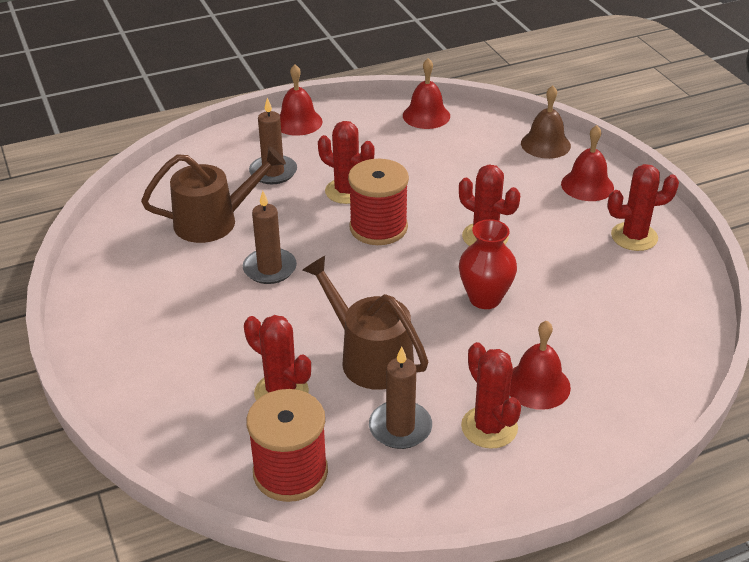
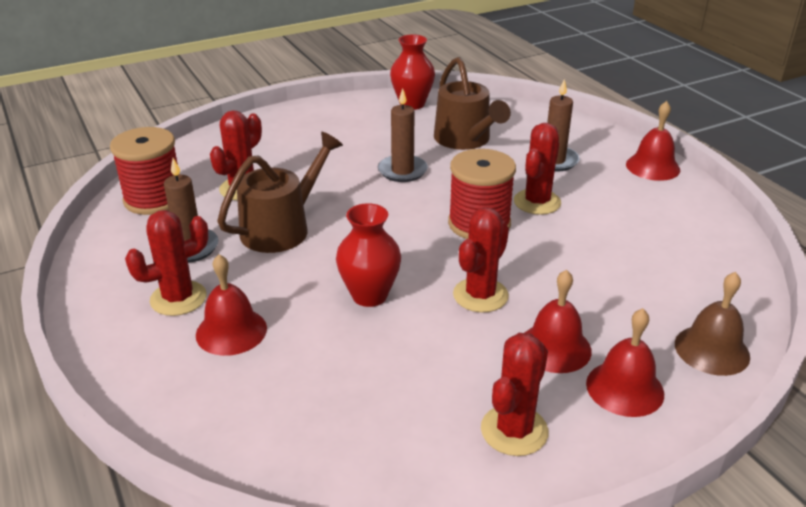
camera: 85 degrees right, 5 degrees down
(110, 253) = (412, 104): none -> red vase
(426, 115) = (720, 247): red bell -> red bell (555, 347)
(634, 237) = (514, 430): red cactus -> red cactus turned 45 degrees clockwise

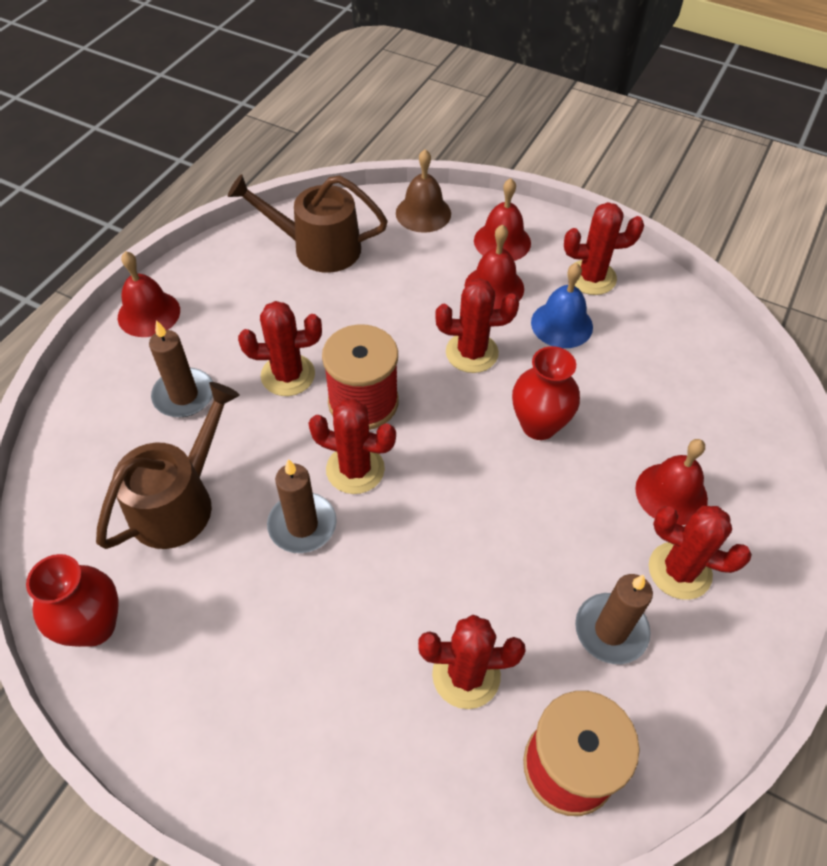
camera: 125 degrees left, 20 degrees up
(281, 228) = (506, 567): brown watering can -> brown watering can (318, 248)
(422, 201) = (355, 469): none -> red cactus
(465, 368) = (561, 324): none -> blue bell

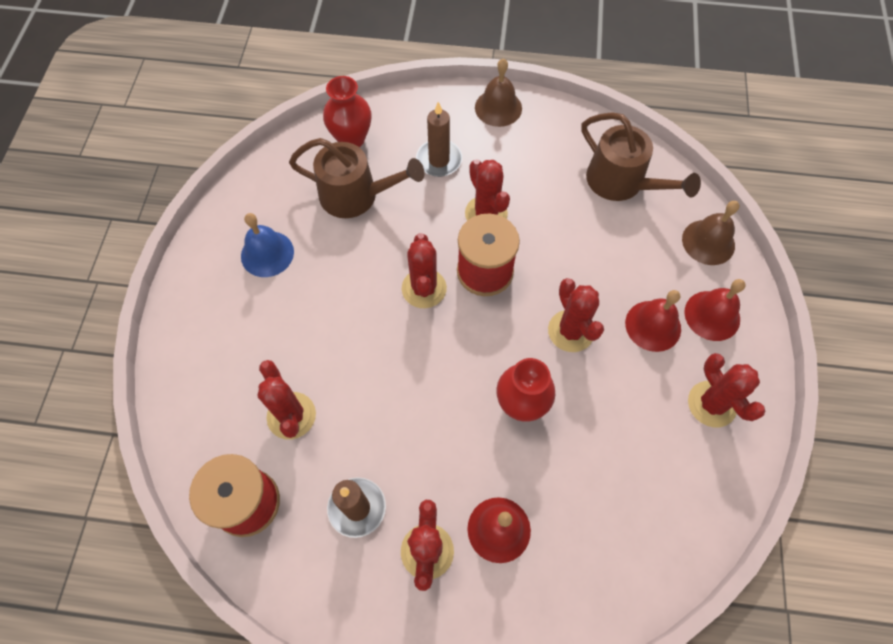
camera: 70 degrees right, 10 degrees up
(94, 626) = (258, 192): red vase -> red vase (351, 139)
(149, 313) = (498, 108): red bell -> brown bell
(302, 525) = (366, 273): brown candle -> none
(318, 248) = (621, 182): brown watering can -> brown watering can turned 150 degrees clockwise
(561, 324) = (639, 393): blue bell -> blue bell (267, 254)

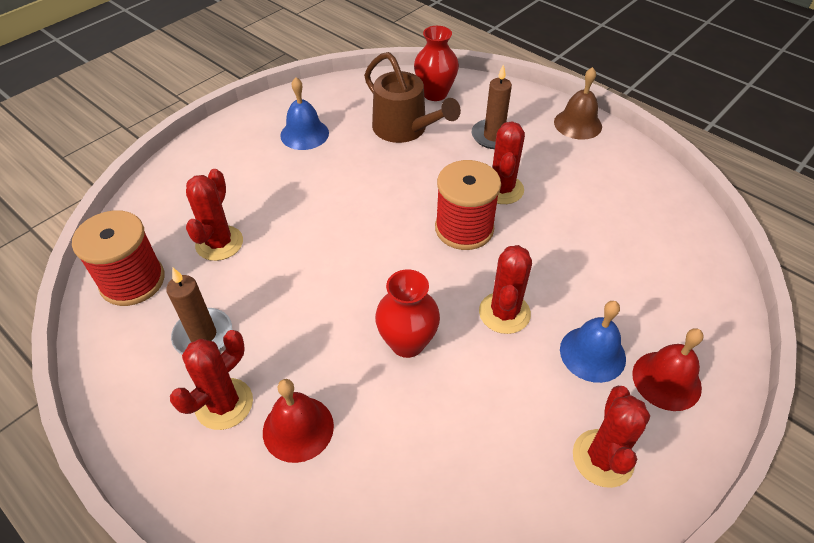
camera: 35 degrees right, 15 degrees down
(424, 288) = (401, 214): red cactus -> none
(621, 182) = (653, 226): brown watering can -> none
(653, 325) = (592, 353): red bell -> blue bell
(708, 242) = (712, 316): brown bell -> none

